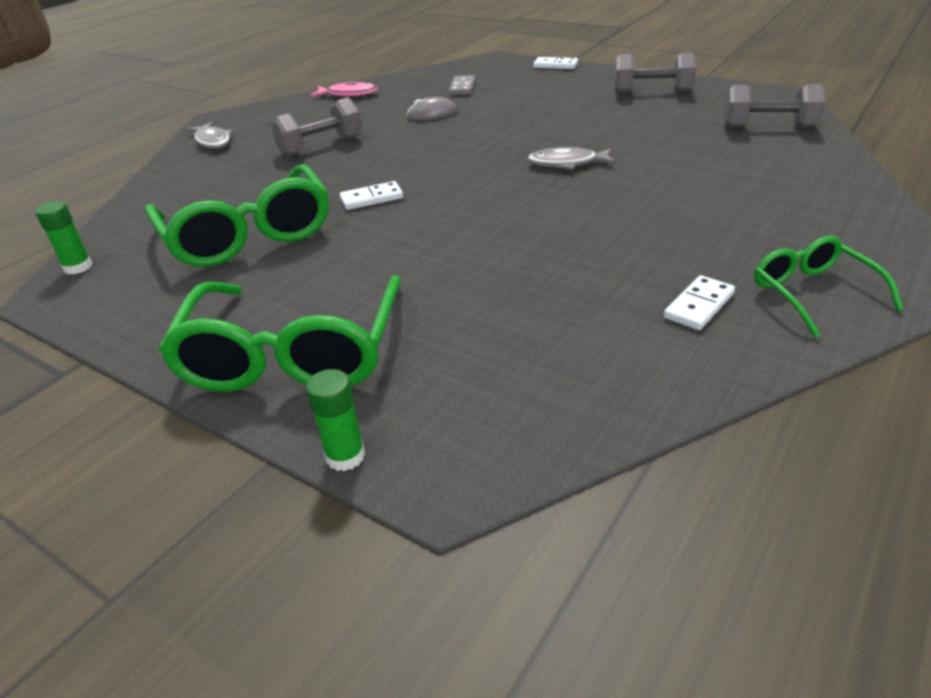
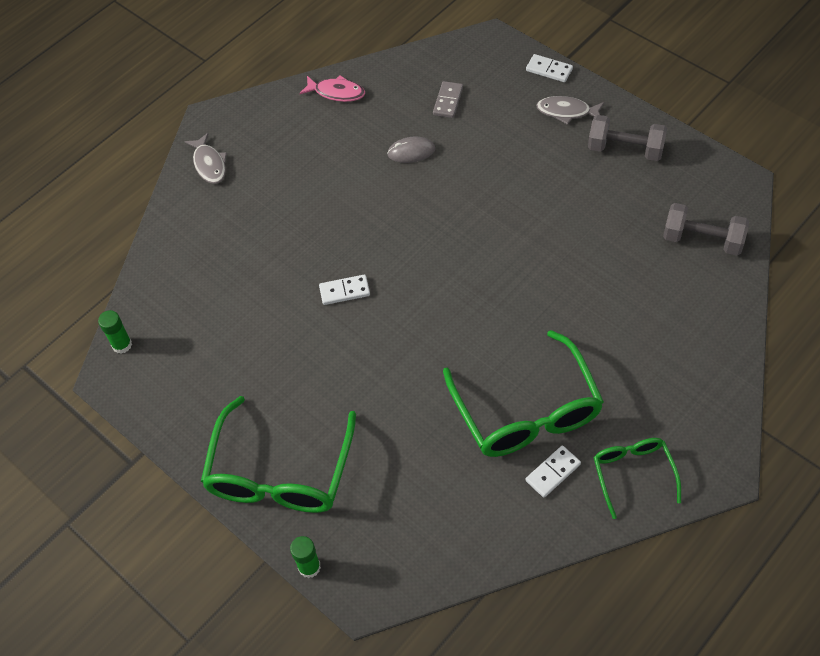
camera: 10 degrees right, 20 degrees up
(248, 234) = (246, 325): green glasses -> green glasses (526, 411)
(321, 146) = (306, 194): grey dumbbell -> none
(567, 163) = (512, 267): grey fish -> grey fish (567, 112)

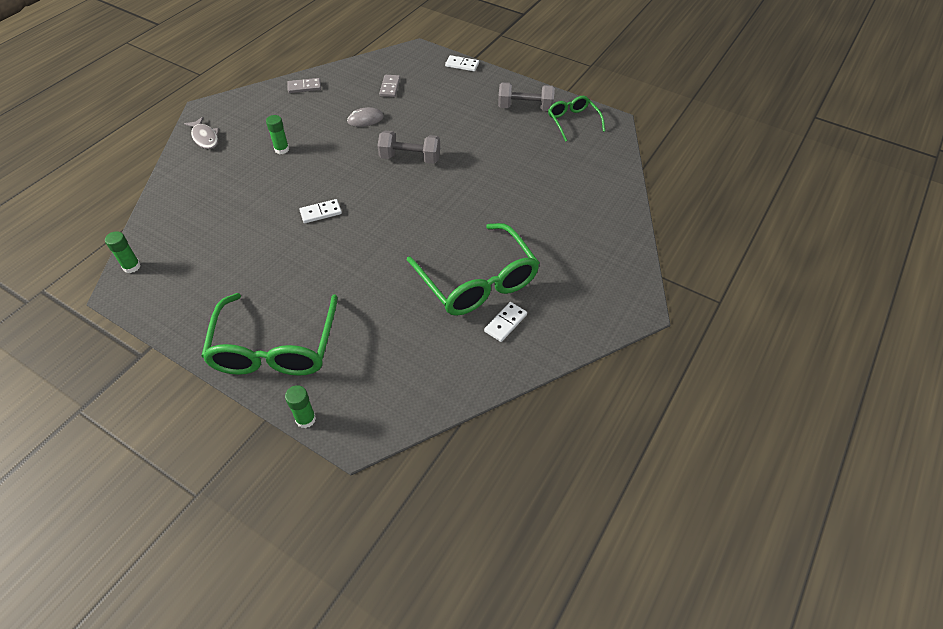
camera: 15 degrees left, 5 degrees down
(302, 190) = (282, 149): none -> green glue stick
(336, 92) = (304, 87): pink fish -> grey domino
(567, 112) = (479, 88): grey fish -> none
(633, 474) = (569, 317): green glasses -> green glasses (573, 121)
(702, 240) = (591, 158): grey dumbbell -> grey dumbbell (410, 158)

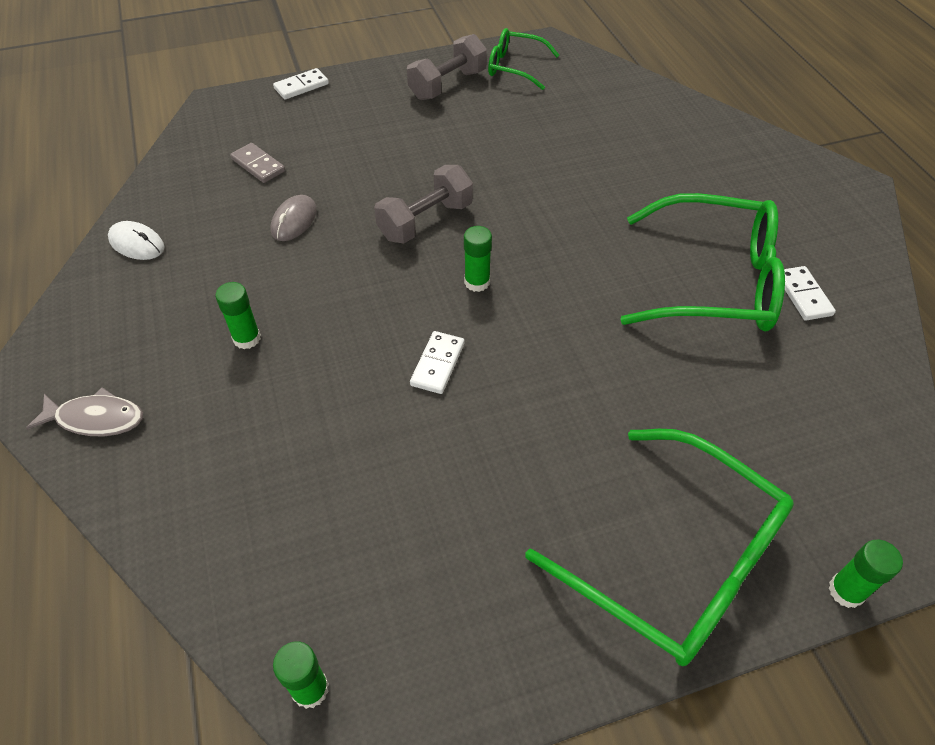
camera: 50 degrees left, 0 degrees up
(304, 87) = (137, 243): grey domino -> white mouse
(386, 197) = (477, 282): none -> green glue stick

